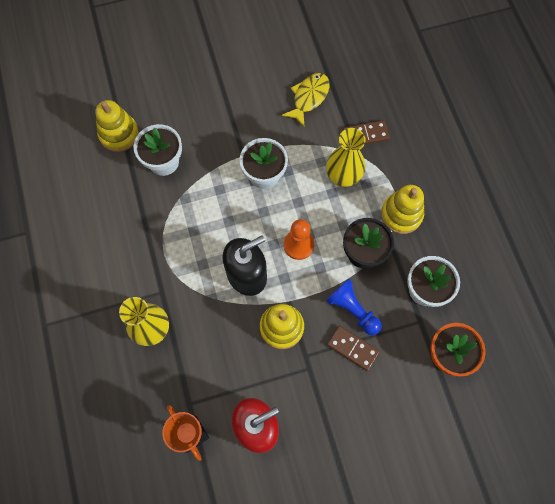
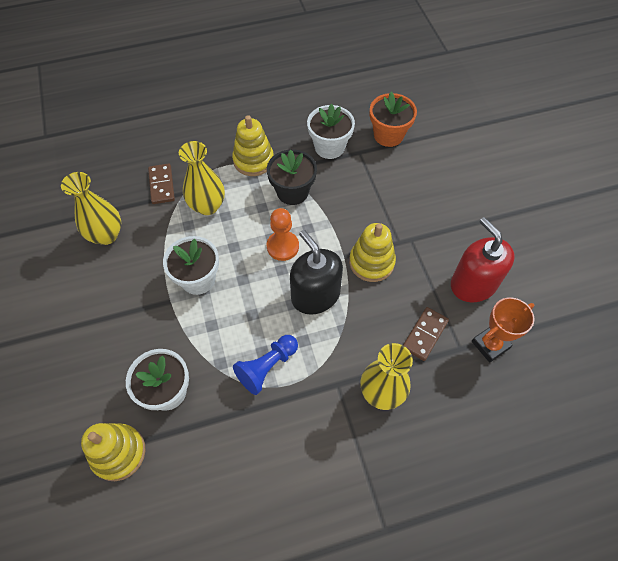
camera: 90 degrees left, 10 degrees down
(309, 98) = (106, 235): yellow fish -> yellow vase
(352, 310) = (350, 202): blue pawn -> blue pawn (267, 367)
(353, 348) = (388, 203): brown domino -> brown domino (424, 334)

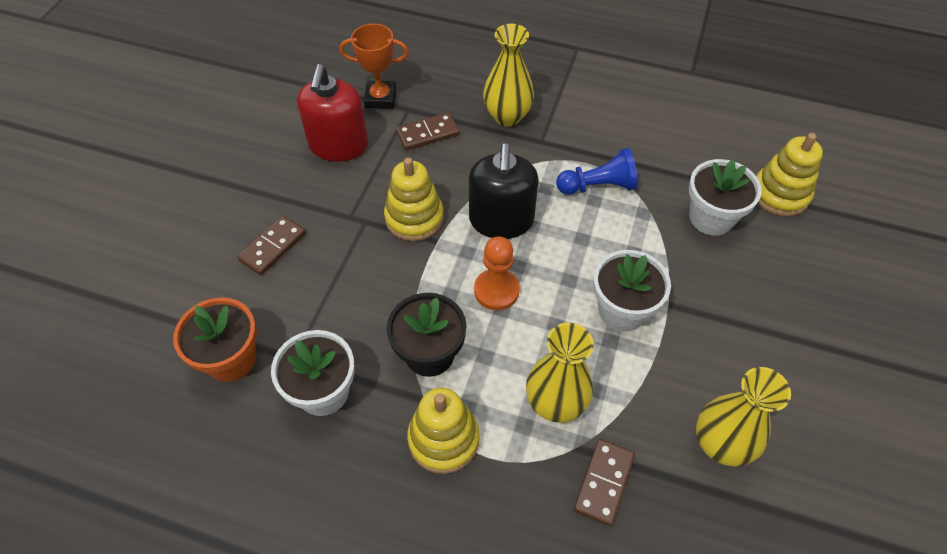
camera: 145 degrees left, 5 degrees down
(433, 195) = (272, 247): none -> brown domino

